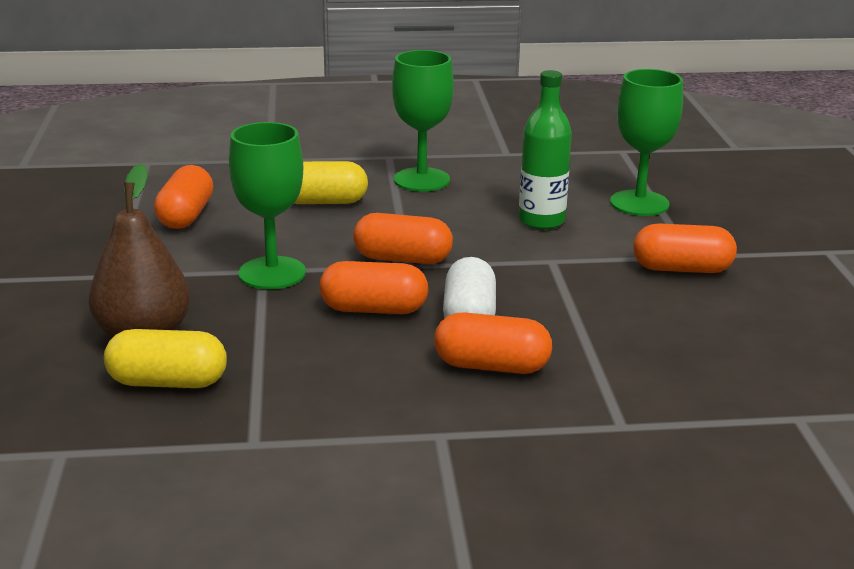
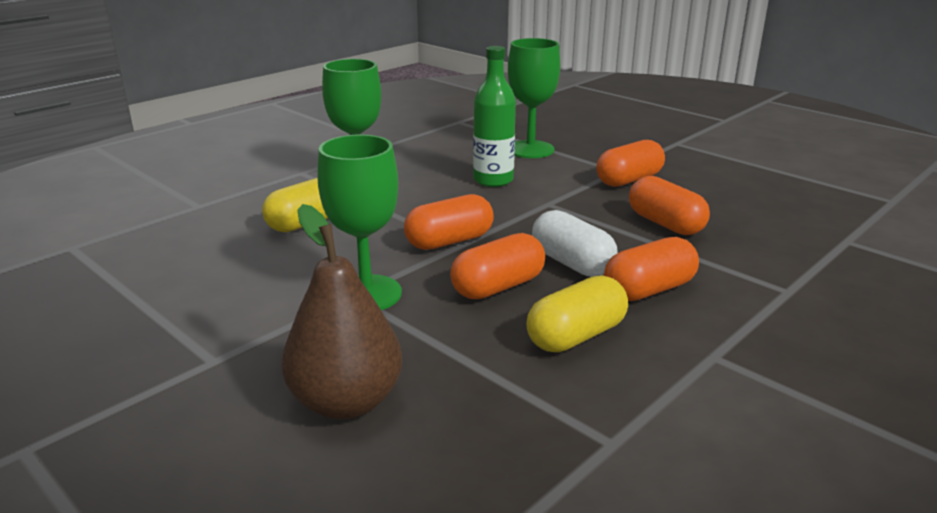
camera: 40 degrees left, 0 degrees up
(168, 382) = (445, 432): yellow capsule -> yellow capsule (576, 336)
(186, 216) = (198, 278): orange capsule -> orange capsule (665, 224)

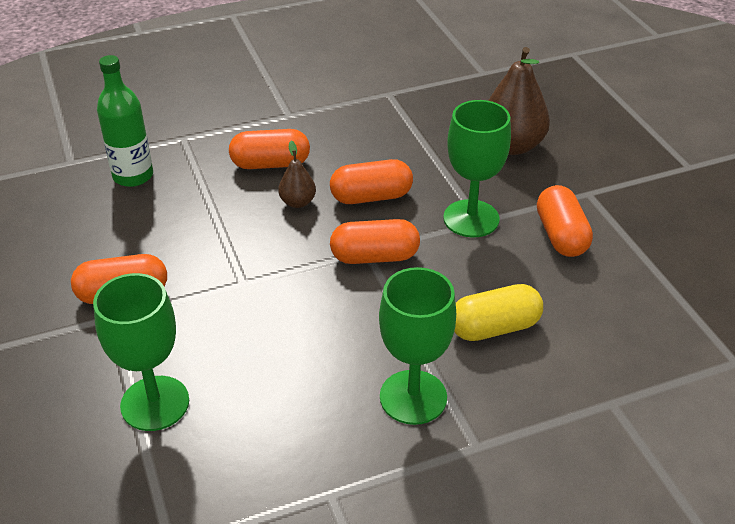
camera: 155 degrees left, 15 degrees up
(493, 180) = (261, 343): green bottle -> green bottle (133, 176)
(571, 263) = (298, 202): white capsule -> brown pear
(576, 336) = (353, 146): yellow capsule -> none
(665, 224) = (174, 221): orange capsule -> orange capsule (561, 236)

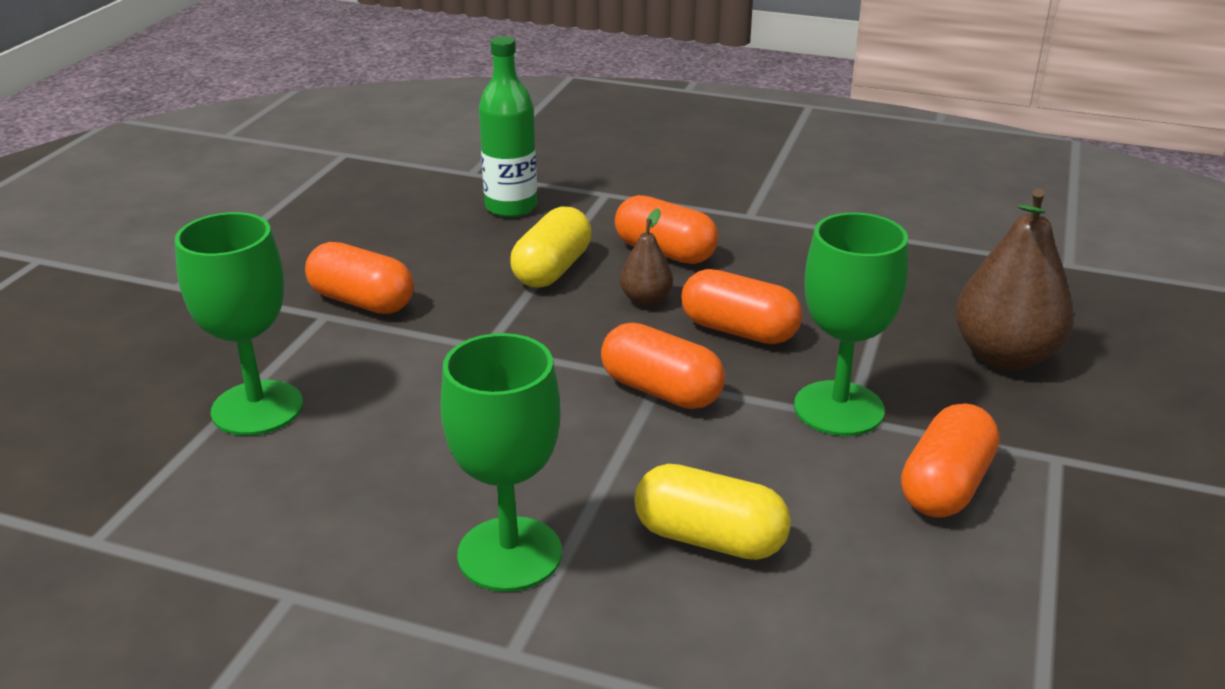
camera: 40 degrees right, 10 degrees down
(218, 209) = (552, 269): none -> yellow capsule

